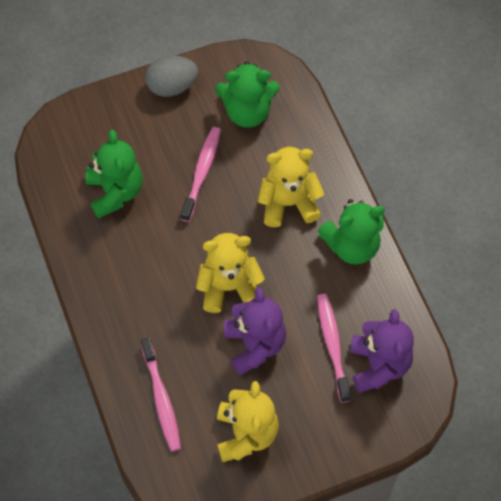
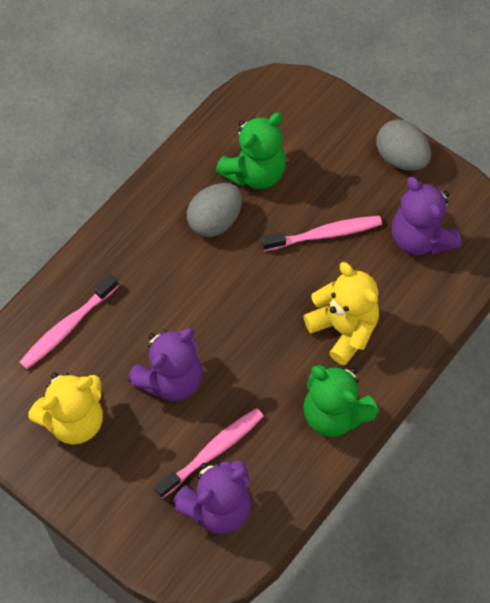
camera: 60 degrees right, 0 degrees up
(138, 242) = (215, 221): none -> grey egg
(229, 287) = (218, 324): yellow teddy bear -> none
(247, 111) = (420, 238): green teddy bear -> purple teddy bear

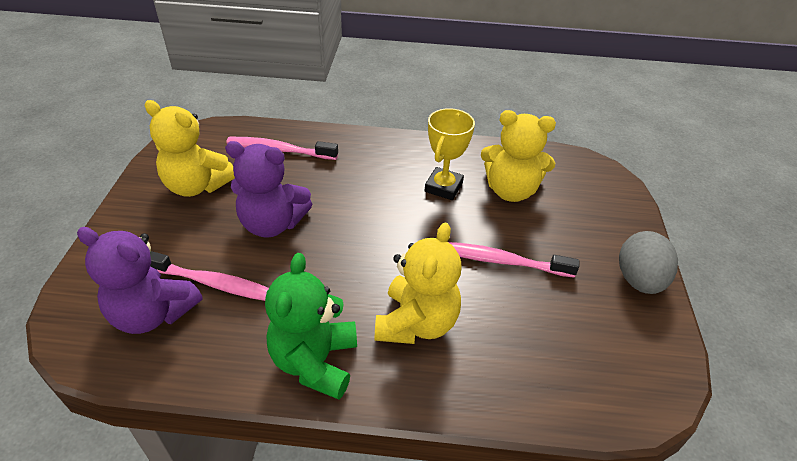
camera: 55 degrees right, 20 degrees down
(215, 221) = (443, 187): grey egg -> yellow trophy
(254, 172) = (511, 190): green teddy bear -> yellow teddy bear
(324, 234) = (502, 261): pink toothbrush -> pink toothbrush turned 150 degrees clockwise
(420, 238) = (575, 339): purple teddy bear -> none

